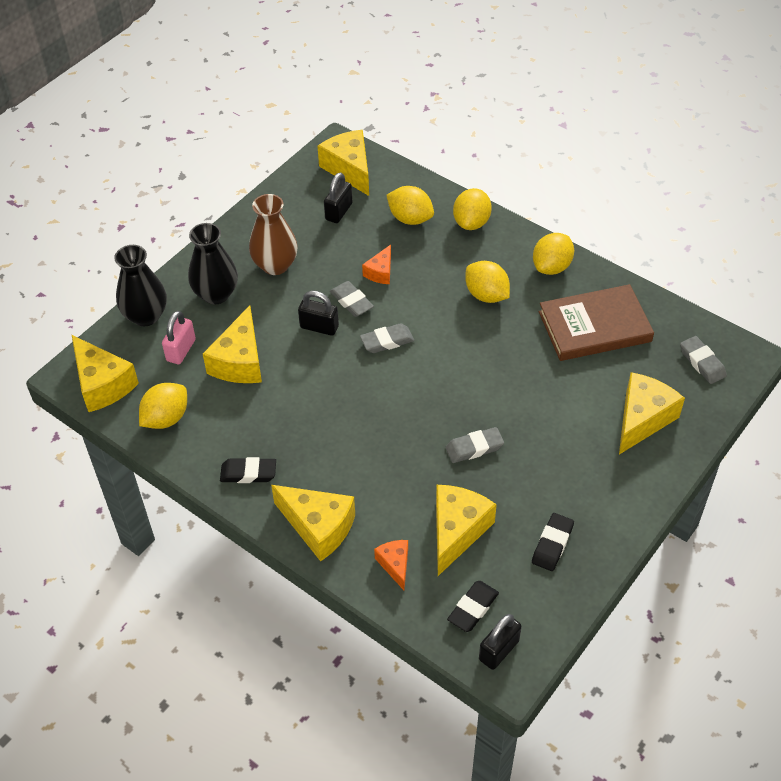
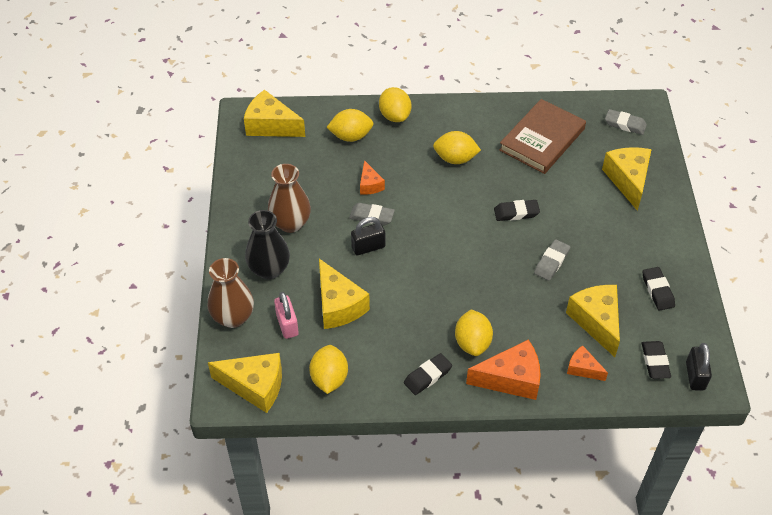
camera: 40 degrees left, 0 degrees up
(146, 316) = (233, 317): black vase -> brown vase
(318, 527) = (511, 379): yellow cheese -> orange cheese
(338, 212) = (295, 159): black padlock -> none
(387, 341) = (424, 228): grey eraser -> none
(490, 380) = (516, 213): none -> black eraser
(551, 267) = (476, 116): yellow lemon -> yellow lemon (472, 343)

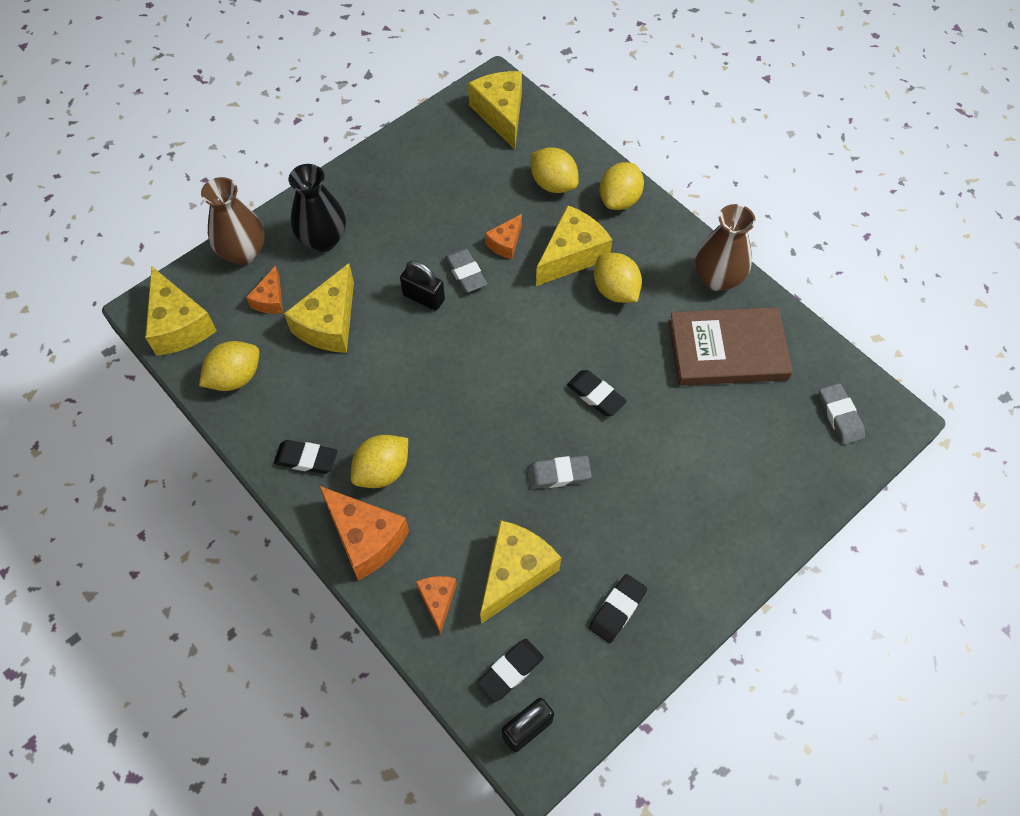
camera: 50 degrees right, 10 degrees up
(287, 325) = (270, 299): pink padlock -> orange cheese
(290, 223) = (394, 215): brown vase -> brown vase (717, 278)
(628, 180) = (755, 474): yellow cheese -> yellow cheese (572, 255)

